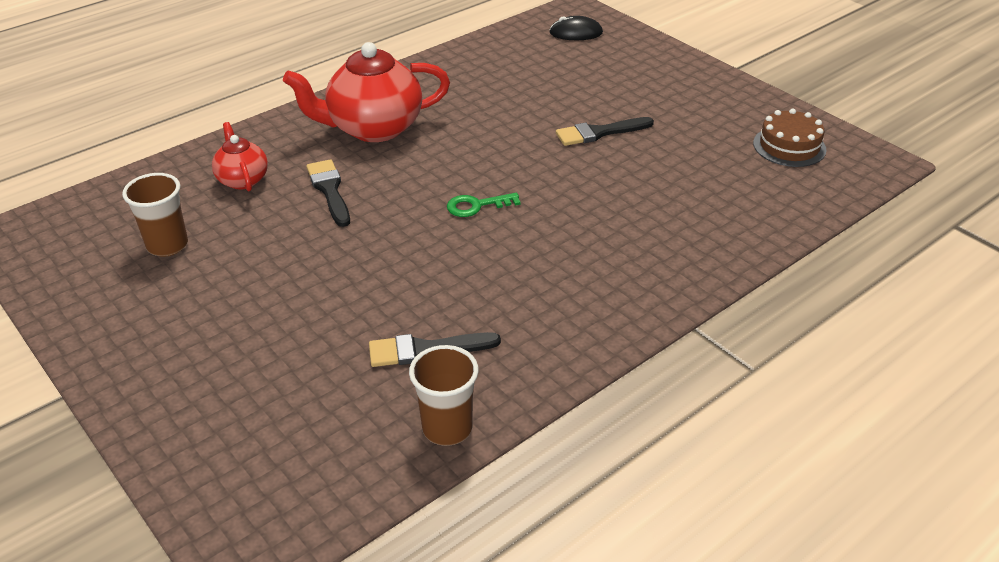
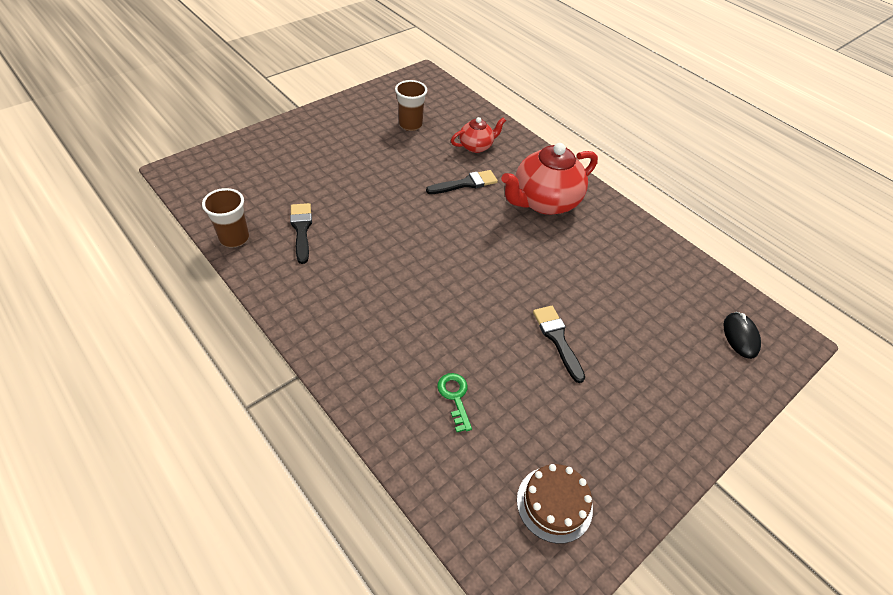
camera: 85 degrees right, 10 degrees up
(374, 128) = (544, 202): red teapot -> red teapot turned 105 degrees counterclockwise
(477, 206) = (448, 256): green key -> green key (455, 397)

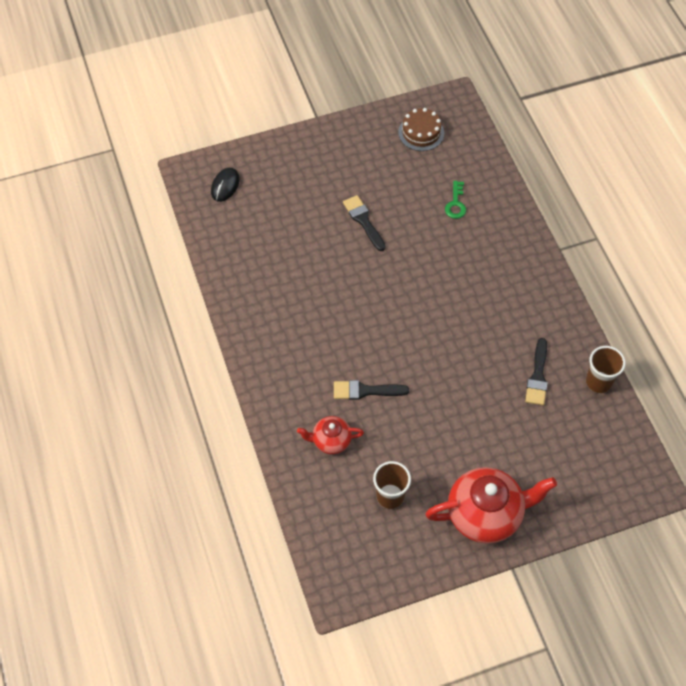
camera: 155 degrees left, 10 degrees up
(544, 202) = (300, 347): red teapot -> red teapot (485, 514)
(557, 339) = (363, 221): black brush -> black brush turned 150 degrees clockwise

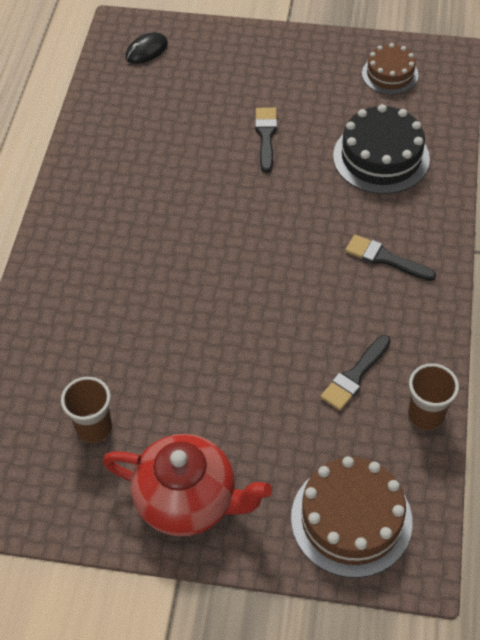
camera: 30 degrees right, 5 degrees down
(331, 441) = (73, 339): red teapot -> none
(366, 391) = (147, 305): black brush -> black brush (385, 258)
(455, 203) = (381, 157): green key -> black cake
(594, 474) = (351, 519): none -> brown cake

